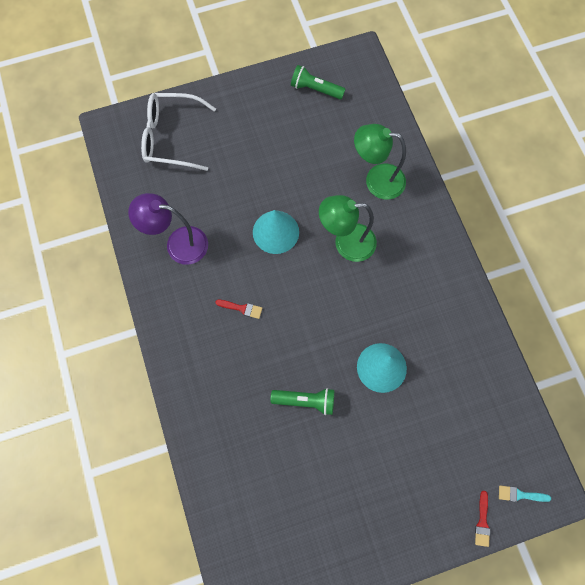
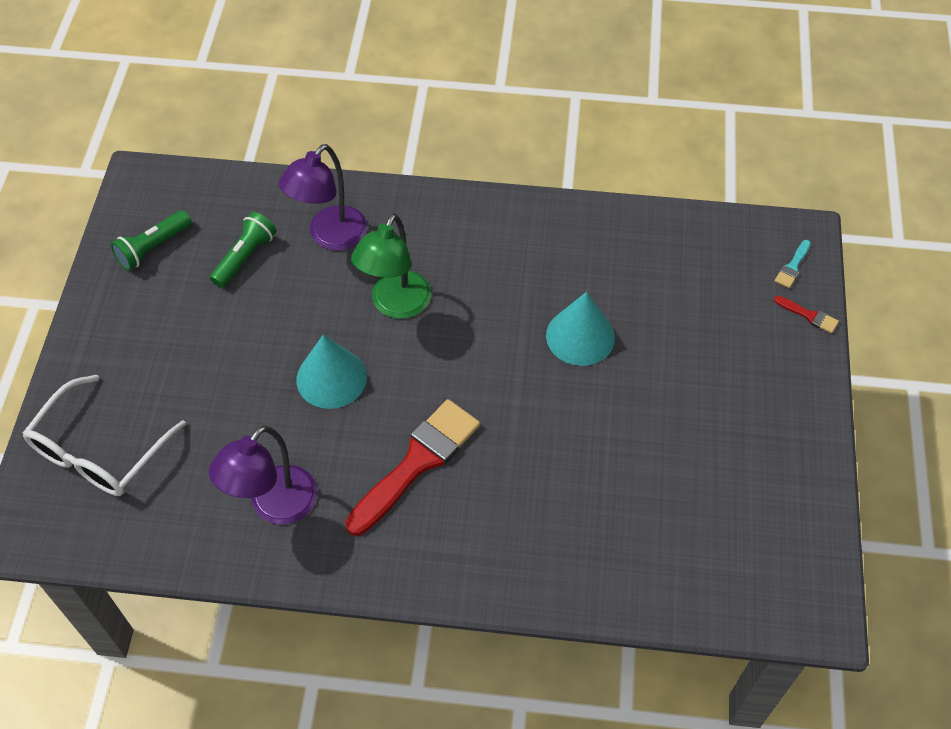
camera: 65 degrees left, 15 degrees down
(241, 308) = (417, 462): red brush -> red brush, size x2.41
(305, 401) = (582, 437): green flashlight -> green flashlight (245, 257)
(376, 180) = (330, 237): green lamp -> purple lamp

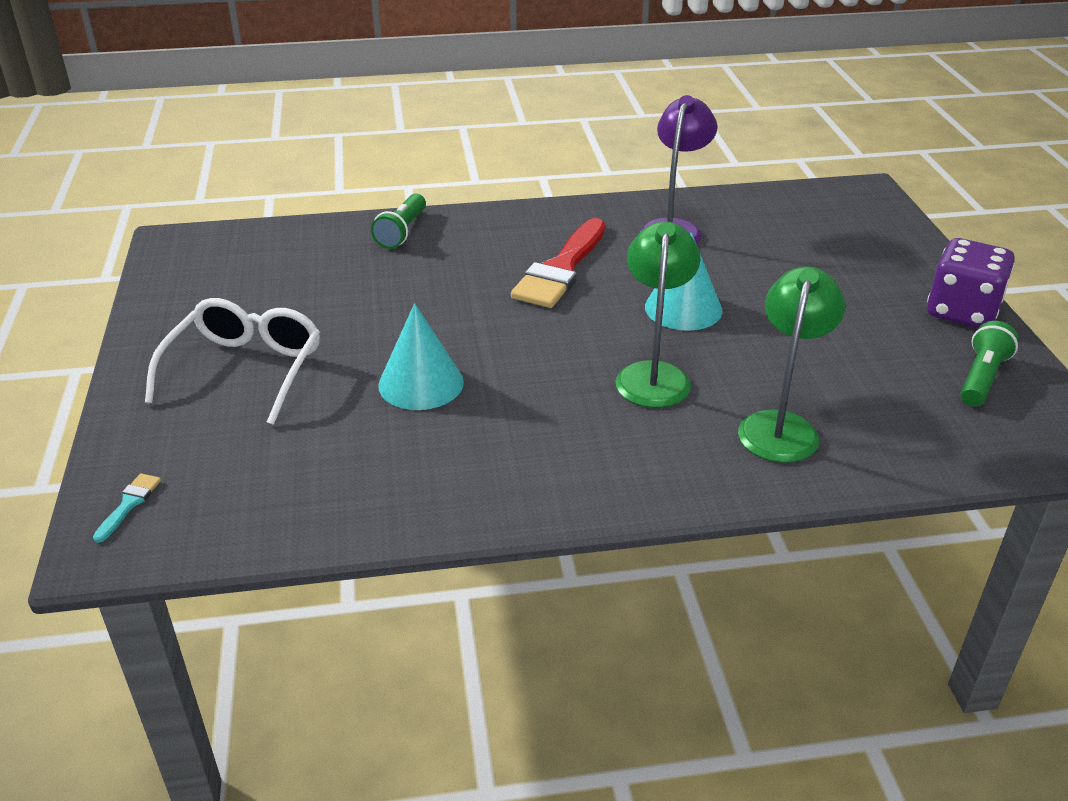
camera: 165 degrees right, 20 degrees down
(99, 451) = (856, 234): white glasses -> white glasses (245, 369)
(100, 320) = (962, 311): none -> purple dice
(245, 257) = (866, 388): green flashlight -> green flashlight (402, 232)
(330, 237) = (781, 426): purple lamp -> green lamp
(809, 315) = (120, 451): red brush -> none

